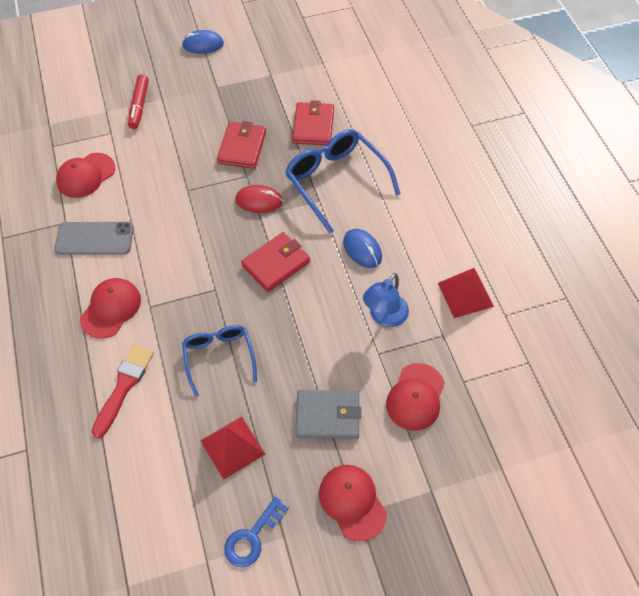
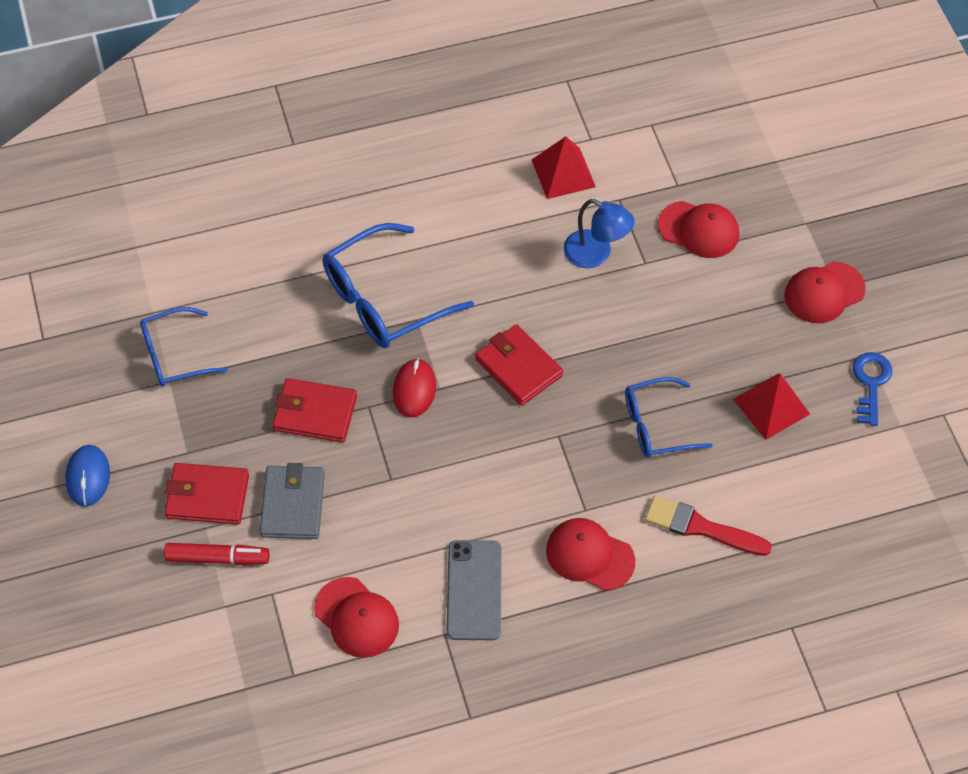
camera: 90 degrees left, 0 degrees up
(252, 537) = (871, 383): blue key -> blue key turned 120 degrees counterclockwise
(289, 76) = (174, 355): none -> blue glasses
(313, 126) = (280, 325): red wallet -> red wallet (207, 496)
(327, 416) = (727, 313): grey wallet -> grey wallet (293, 504)
(362, 250) = (497, 273): blue mouse -> none

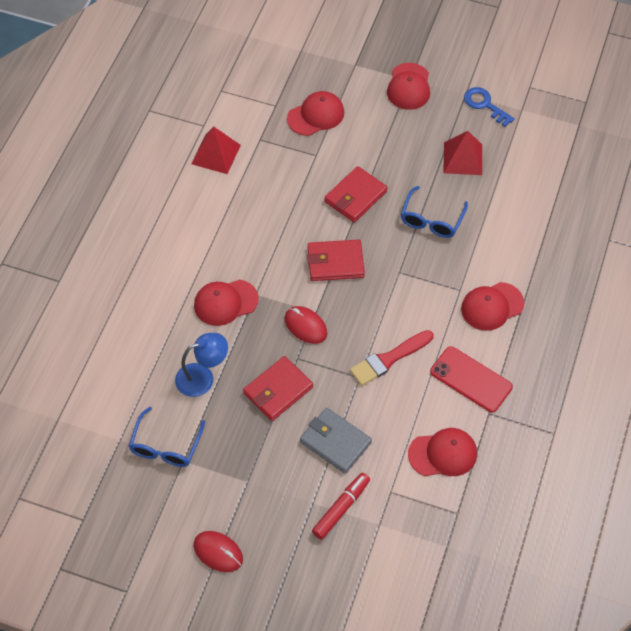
camera: 55 degrees left, 0 degrees up
(88, 477) = (218, 552): blue mouse -> red mouse
(207, 496) = (290, 488): red wallet -> red wallet (355, 196)
(384, 299) = (225, 302): blue glasses -> red cap
(474, 590) = (471, 379): grey phone -> red phone
(596, 254) = (289, 174): blue lamp -> blue lamp (202, 377)
(701, 527) = (515, 241): red brush -> red brush (388, 359)

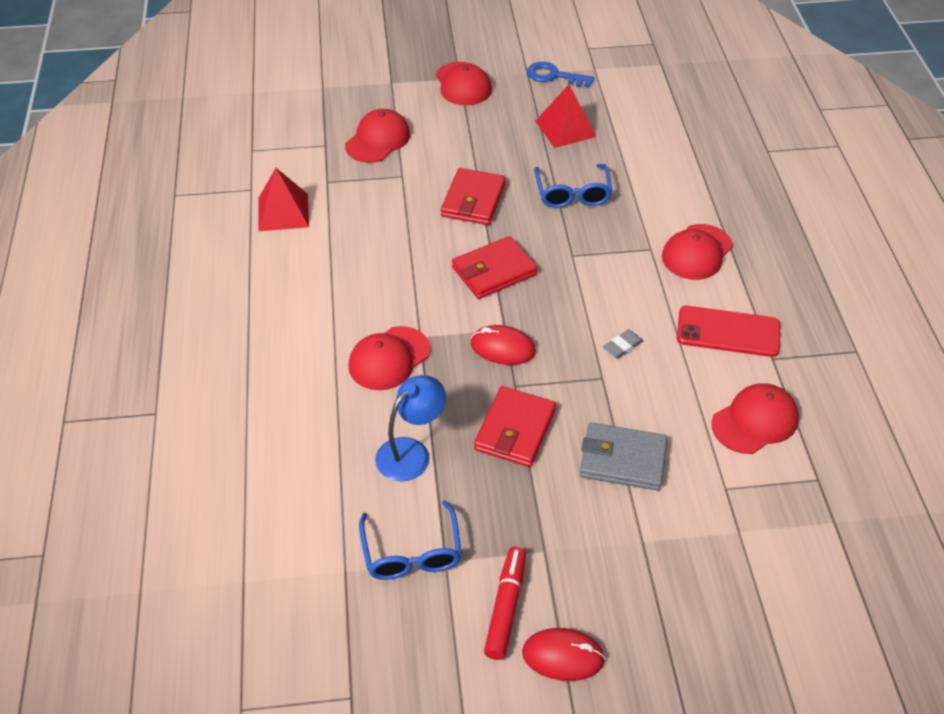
camera: 25 degrees left, 10 degrees down
(341, 508) = (681, 533): red marker -> red marker (506, 607)
(388, 359) = (622, 346): red brush -> grey eraser

